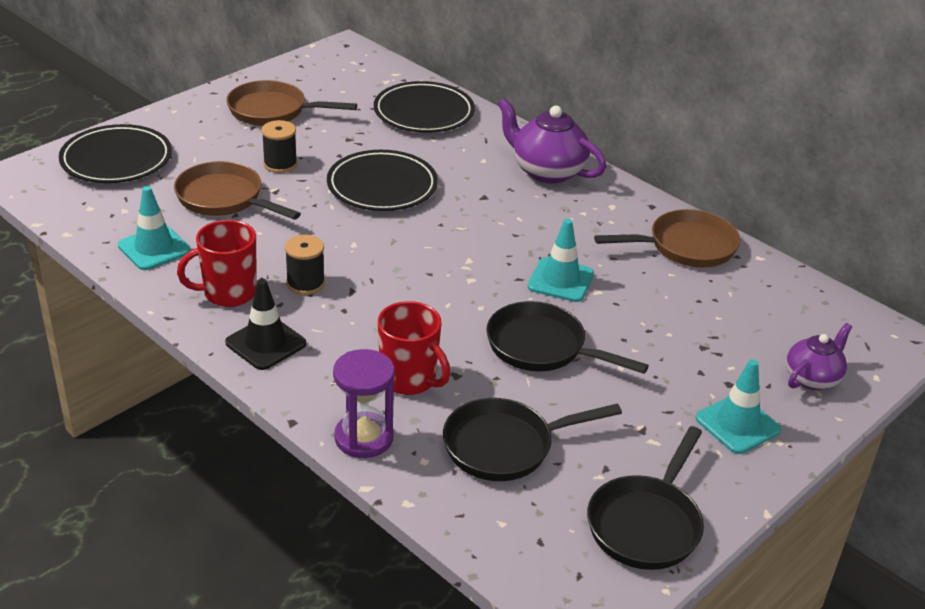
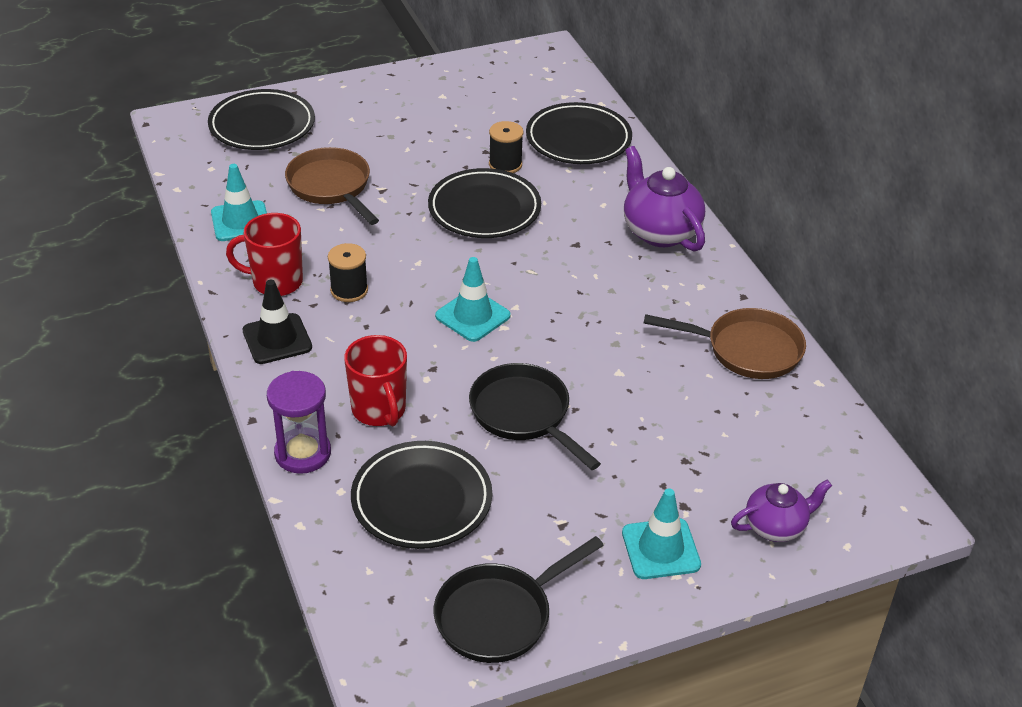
camera: 25 degrees right, 5 degrees up
(272, 111) = (433, 105): brown pan -> none
(280, 164) = (404, 163): black spool -> black spool (505, 164)
(505, 446) = (421, 500): black pan -> black plate
(560, 280) = (591, 351): turquoise traffic cone -> turquoise traffic cone (472, 316)

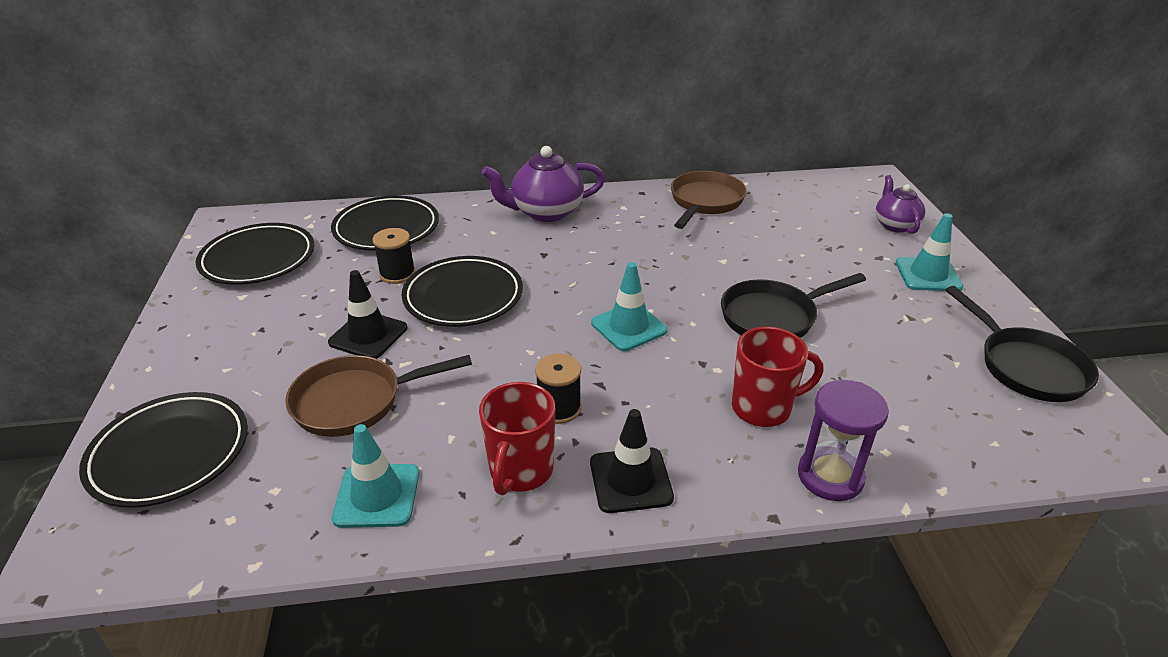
camera: 75 degrees left, 5 degrees down
(412, 172) = (368, 335): none -> black traffic cone
(421, 500) = (892, 394): black plate -> black plate (258, 259)

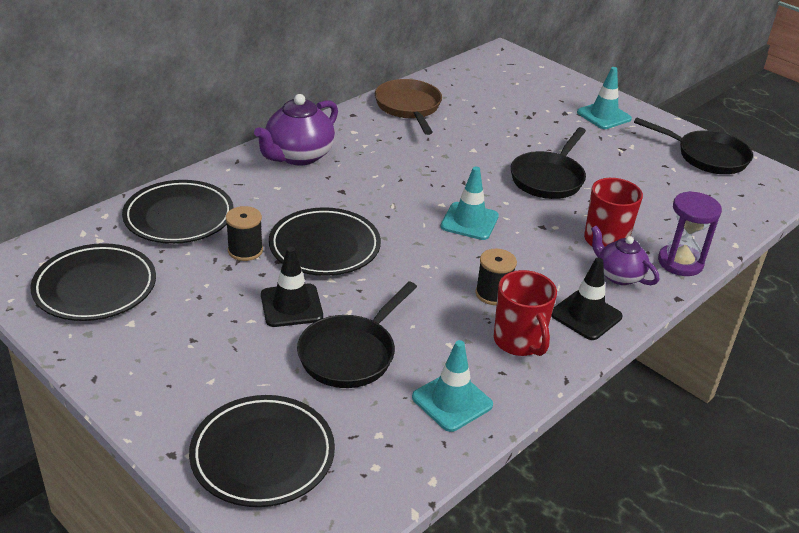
camera: 40 degrees left, 0 degrees up
(355, 401) = (351, 354): brown pan -> black pan
(895, 225) = (550, 85): purple teapot -> purple teapot (618, 275)

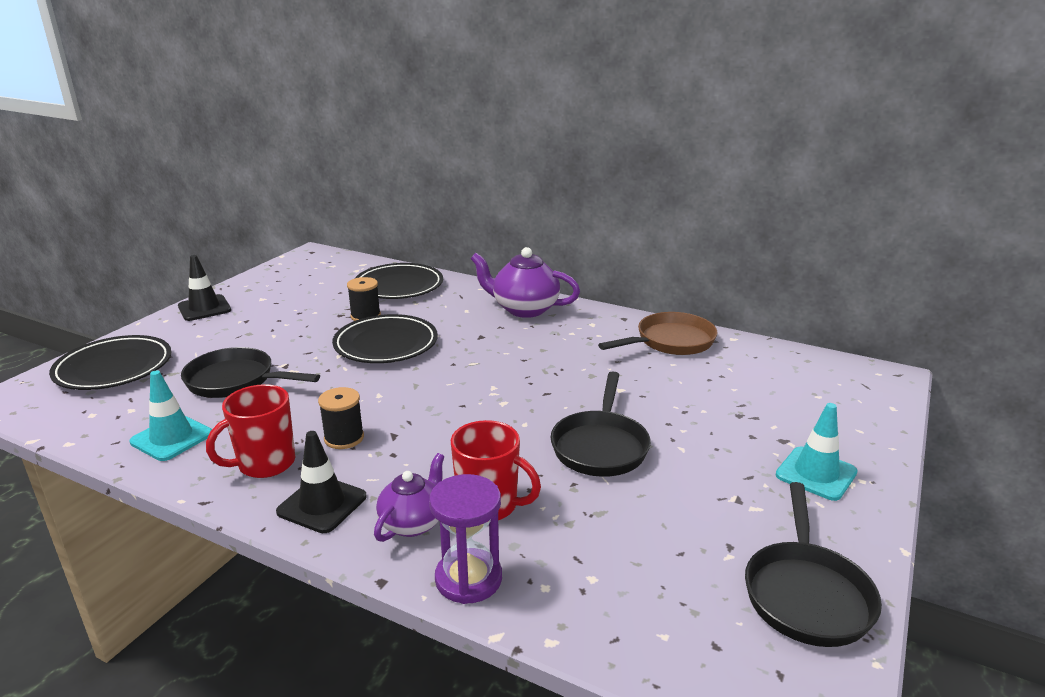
camera: 75 degrees right, 10 degrees down
(95, 287) = (299, 281): black plate -> none
(291, 306) = (296, 346): black traffic cone -> black traffic cone (204, 308)
(469, 221) = (470, 407): turquoise traffic cone -> none
(548, 178) = (600, 446): black pan -> black pan turned 90 degrees counterclockwise

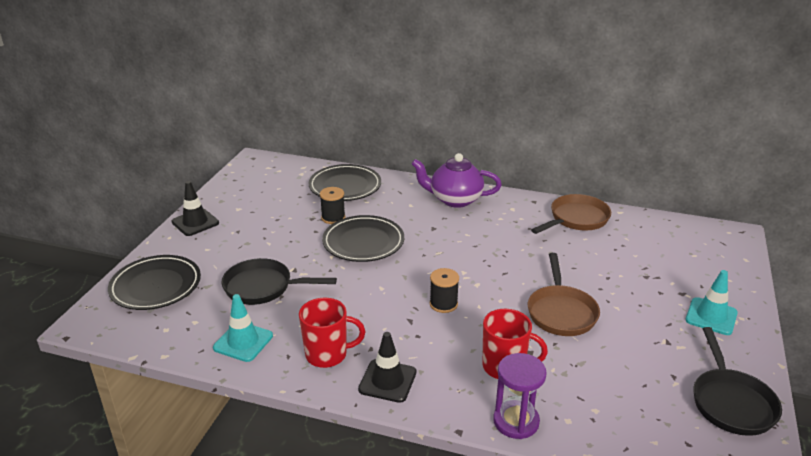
camera: 10 degrees left, 5 degrees up
(265, 464) = (328, 355): red mug -> red mug turned 135 degrees counterclockwise
(344, 438) = (374, 327): black spool -> black spool (443, 304)
(413, 523) = (459, 386): purple teapot -> none
(600, 446) = (561, 312): black pan -> brown pan

